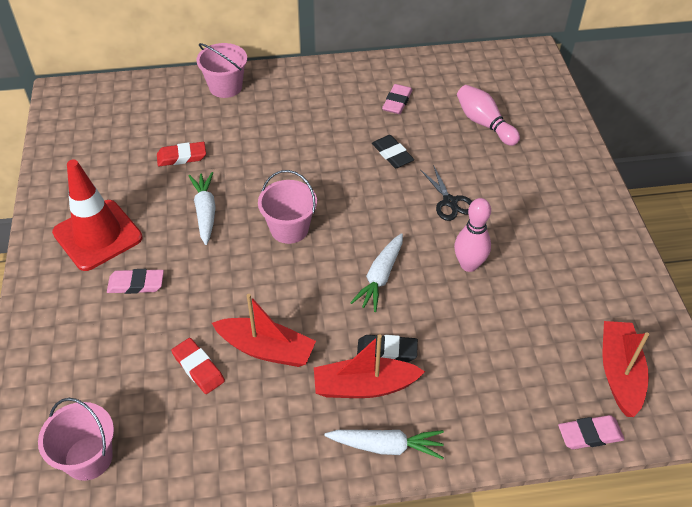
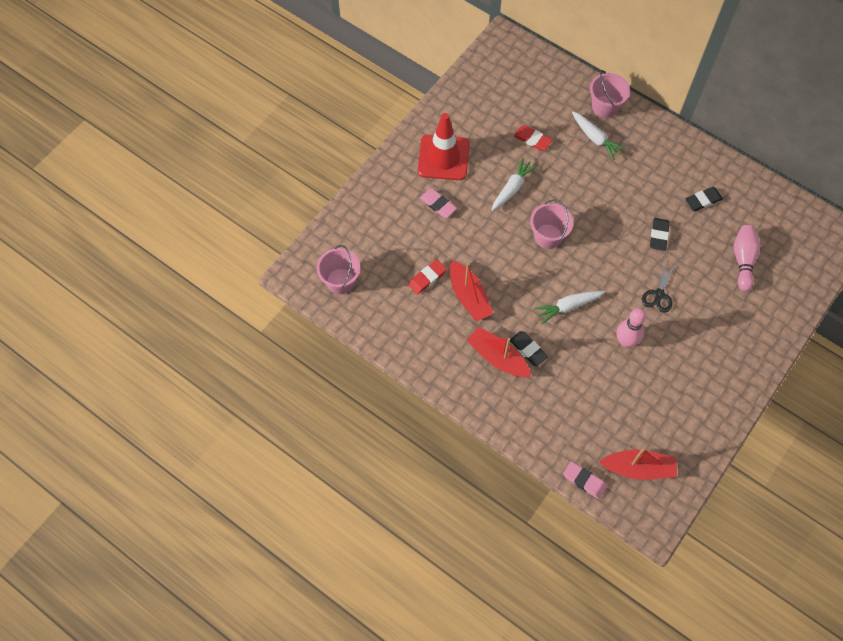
camera: 45 degrees right, 15 degrees up
(198, 368) = (427, 278): red eraser -> red eraser turned 45 degrees clockwise
(387, 446) = (478, 396): white carrot -> white carrot (595, 139)
(397, 102) = (703, 200): pink eraser -> black eraser
(619, 373) = (638, 468): red boat -> red boat turned 45 degrees clockwise

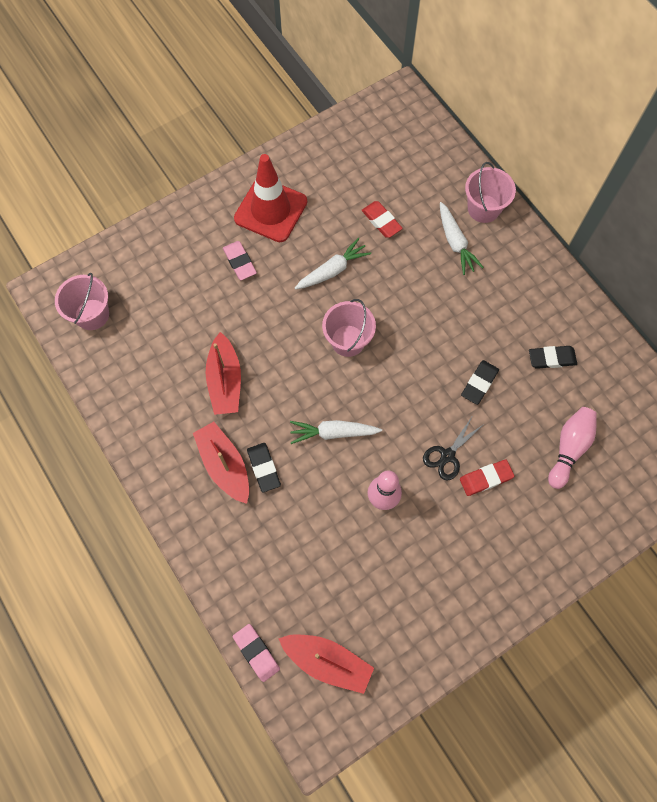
camera: 20 degrees right, 5 degrees up
(427, 278) = (188, 343): red eraser -> red eraser (486, 478)

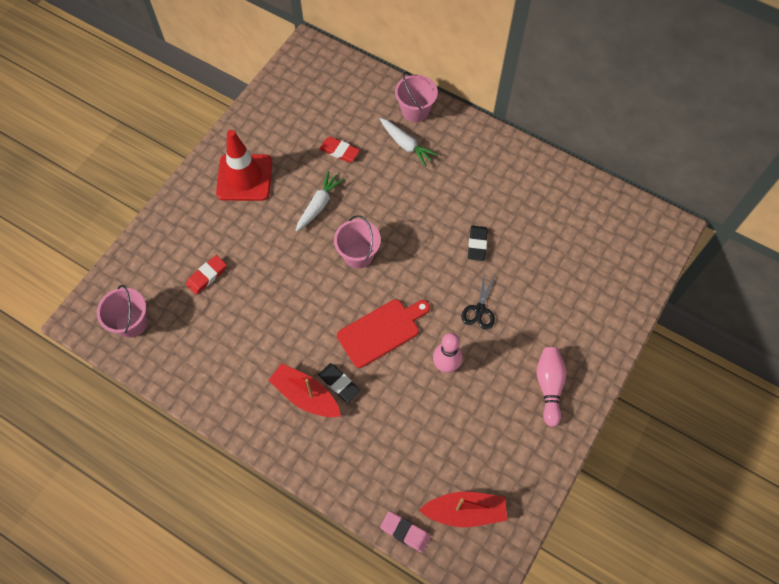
camera: 25 degrees left, 5 degrees down
(225, 381) = (273, 328): red boat -> none
(240, 262) = (239, 229): pink eraser -> none
(333, 433) = (381, 331): white carrot -> red cutting board
(486, 478) = (517, 314): red eraser -> red eraser (207, 276)
(551, 358) = (522, 203): black eraser -> none
(569, 448) = (568, 264): pink bowling pin -> pink bowling pin (549, 386)

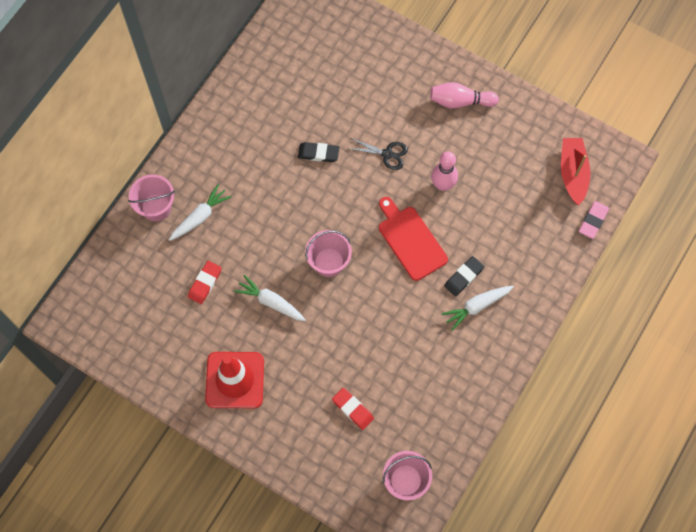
camera: 90 degrees left, 5 degrees up
(305, 395) = (476, 307): red boat -> white carrot

